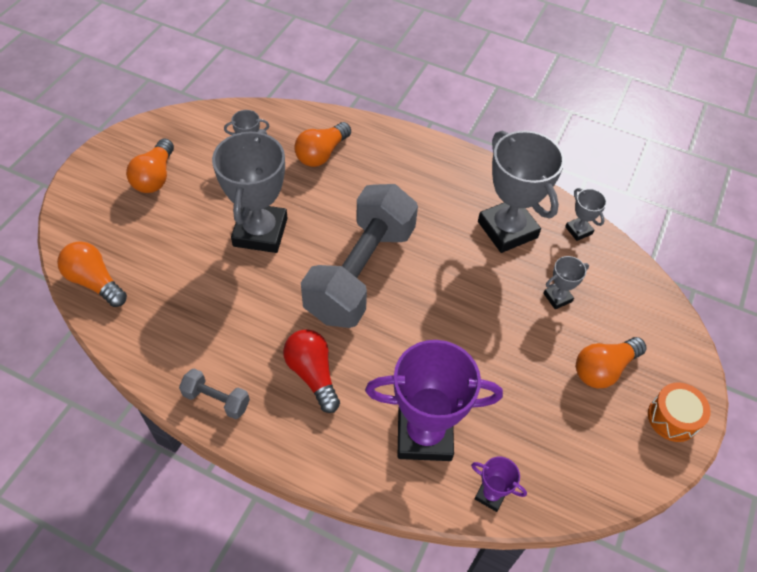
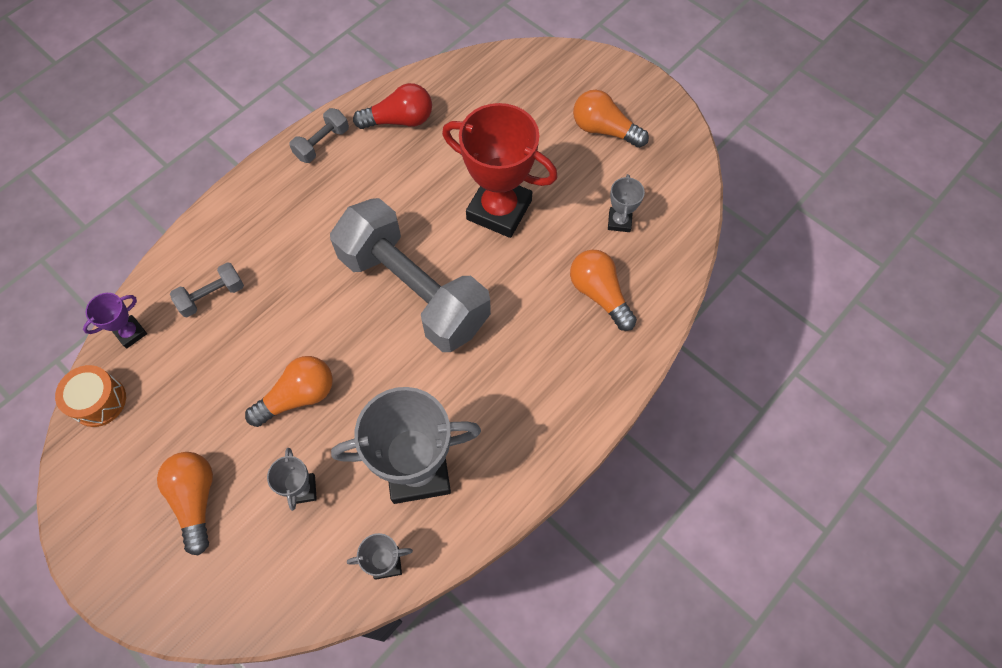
camera: 110 degrees right, 10 degrees up
(95, 282) = (482, 71): orange light bulb -> orange light bulb (298, 396)
(260, 232) = (499, 210): grey trophy -> red trophy
(313, 374) = (314, 220): red light bulb -> red light bulb (400, 120)
(424, 434) = (212, 296): purple trophy -> grey dumbbell
(672, 418) = (109, 548): orange drum -> orange drum (99, 401)

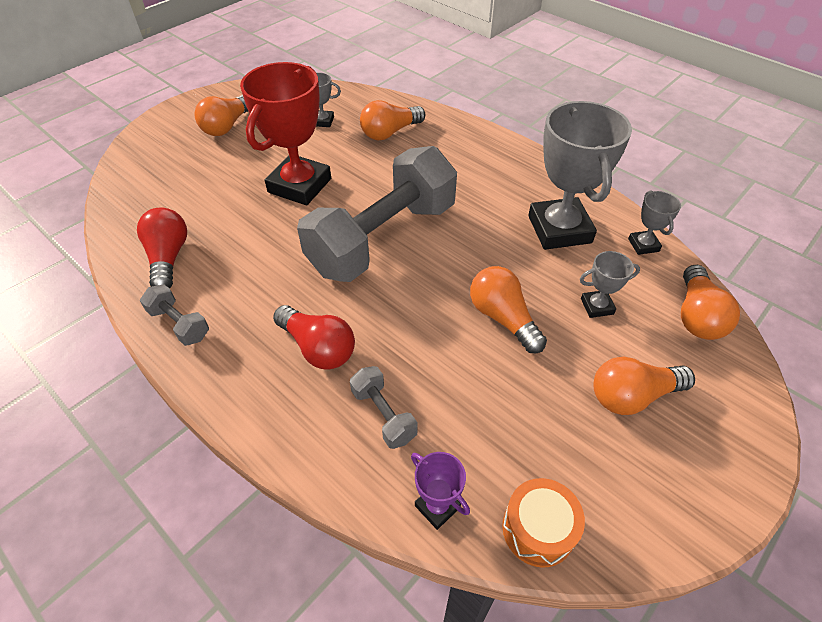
camera: 90 degrees left, 15 degrees down
(278, 593) = (696, 316): none -> orange light bulb
(284, 245) = (318, 348): none -> red light bulb

